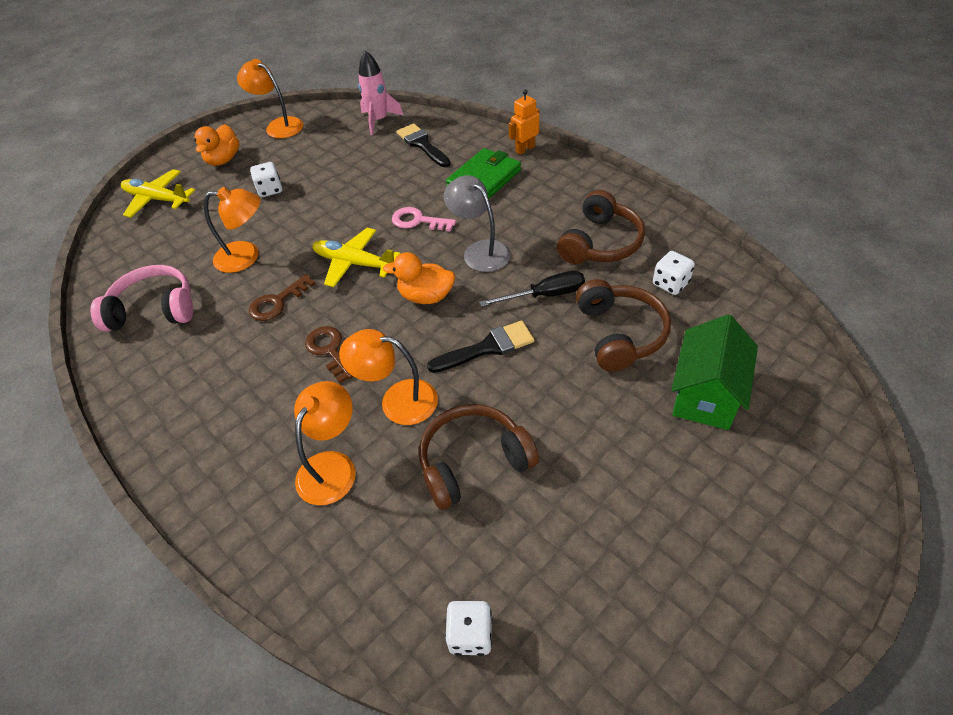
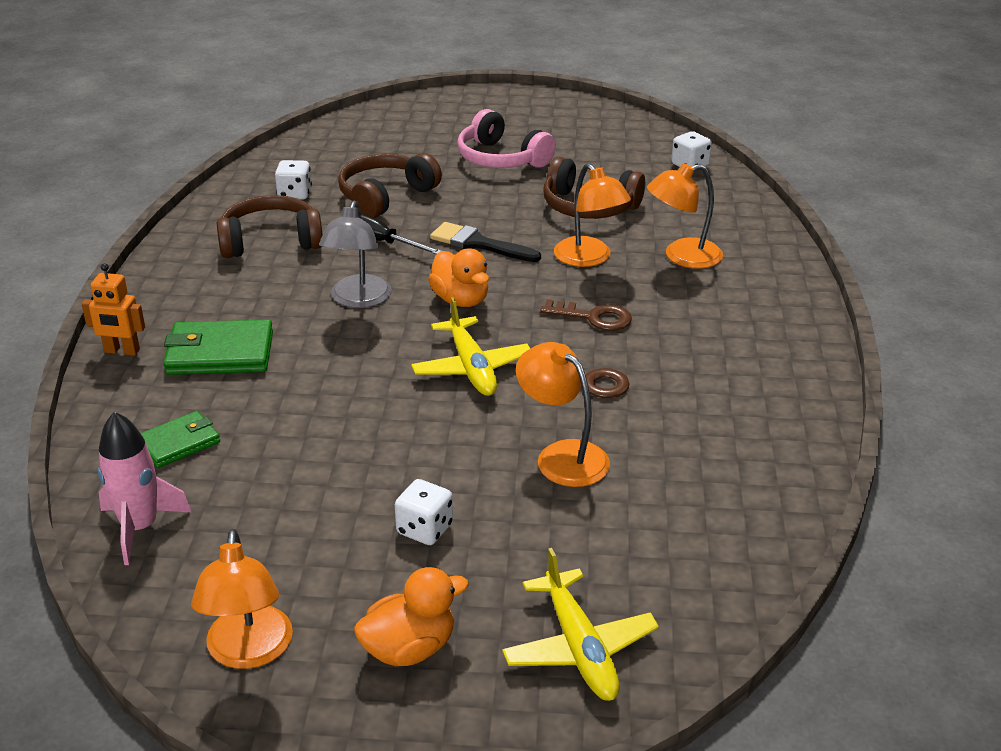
camera: 135 degrees left, 15 degrees down
(154, 309) = (721, 468): pink headphones -> pink headphones (501, 159)
(329, 350) = (594, 317): brown key -> brown key turned 90 degrees counterclockwise
(418, 221) = (352, 362): pink key -> none
(422, 145) = (179, 443): black brush -> green wallet
(705, 395) = (407, 151): green house -> none

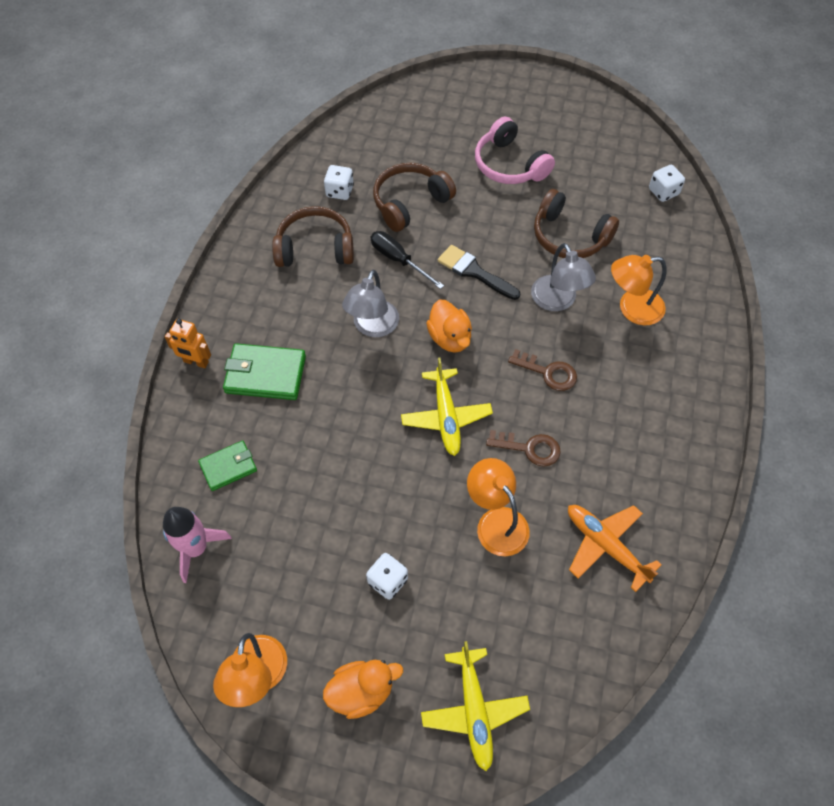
camera: 10 degrees right, 25 degrees up
(589, 258) = (557, 301): orange lamp -> grey lamp
(714, 462) = (605, 546): none -> orange plane

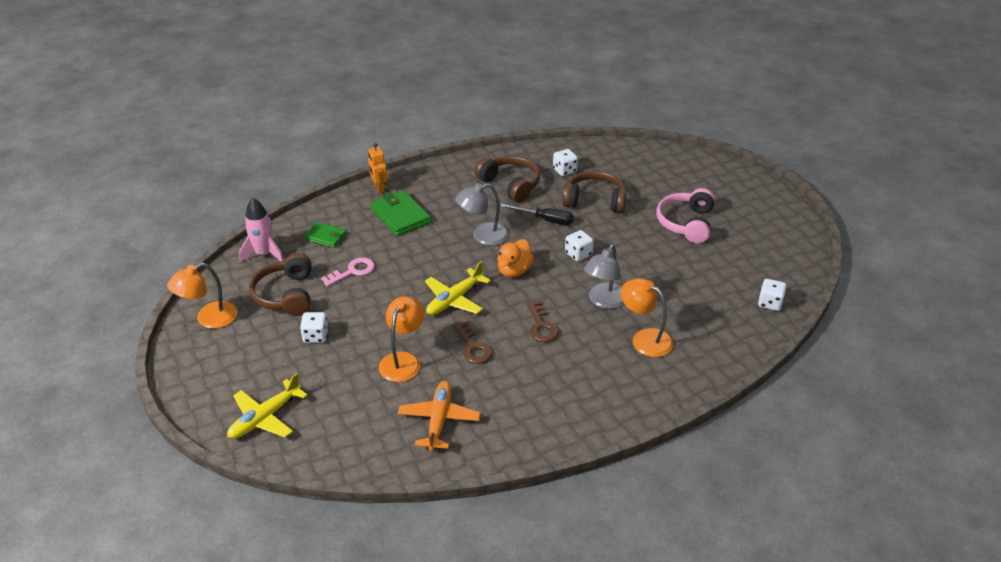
camera: 50 degrees right, 20 degrees down
(314, 478) = (353, 271): none -> pink key
(361, 692) = (235, 364): orange duck -> none
(398, 260) = (545, 220): black screwdriver -> black screwdriver turned 105 degrees clockwise
(474, 272) = (578, 254): black brush -> white dice
(569, 236) = (665, 279): brown headphones -> brown headphones (286, 295)

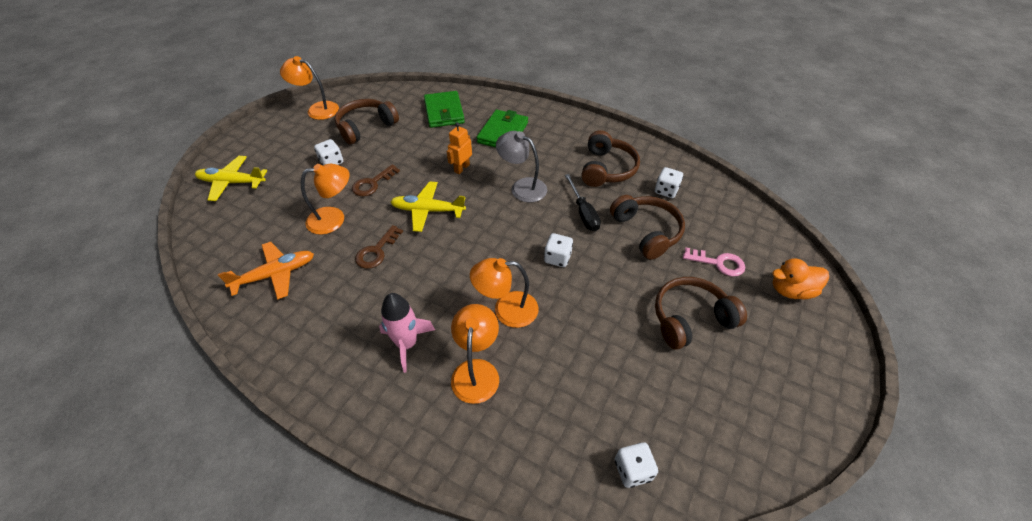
camera: 55 degrees right, 10 degrees up
(264, 254) = (401, 97): pink rocket -> pink rocket (407, 344)
(326, 237) = (444, 112): green wallet -> green wallet, size x1.59
(353, 271) = (417, 143): pink key -> pink key (718, 263)
(379, 188) = (524, 107): orange robot -> orange robot (461, 168)
(514, 271) = (495, 227): orange duck -> orange duck (791, 290)
(541, 326) = (436, 282): brown key -> brown key (372, 184)
(604, 301) = (506, 310): grey lamp -> orange lamp
(686, 223) = (690, 318): pink headphones -> brown headphones

